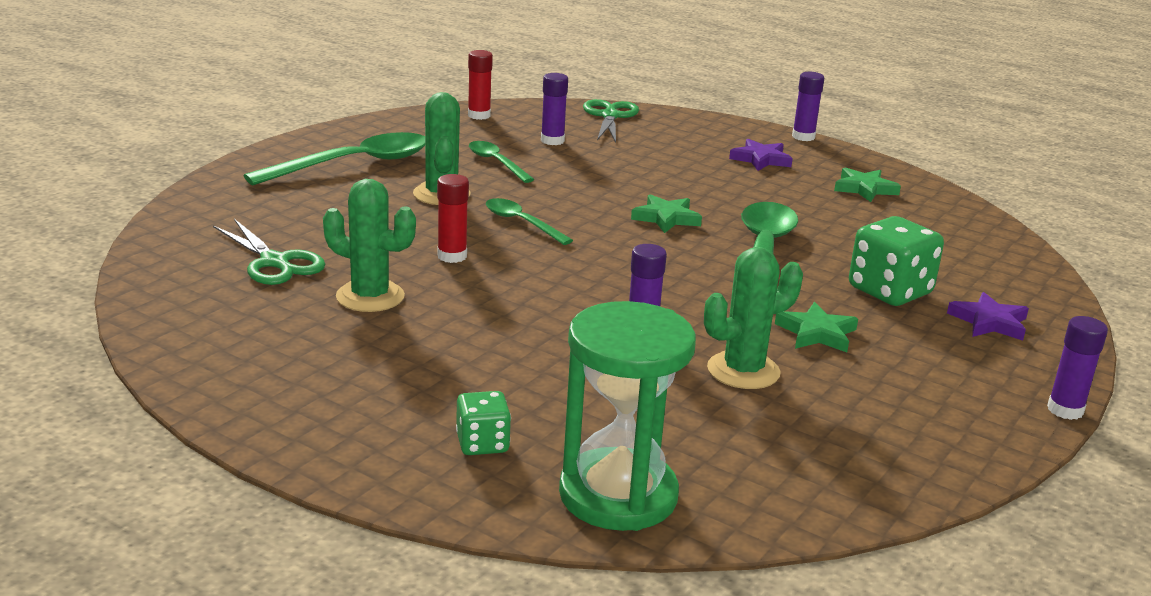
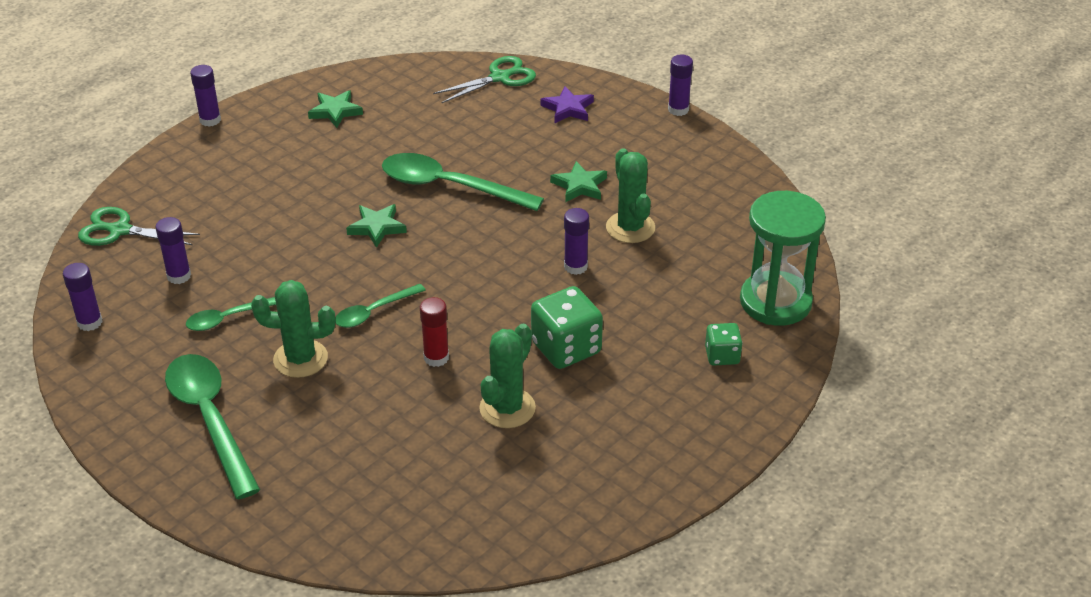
camera: 80 degrees left, 15 degrees up
(274, 262) = (435, 469): green scissors -> green scissors (500, 78)
(479, 115) = (90, 322): red glue stick -> purple glue stick
(761, 159) = (258, 154): purple star -> none
(889, 291) = (520, 140): green dice -> green dice (566, 348)

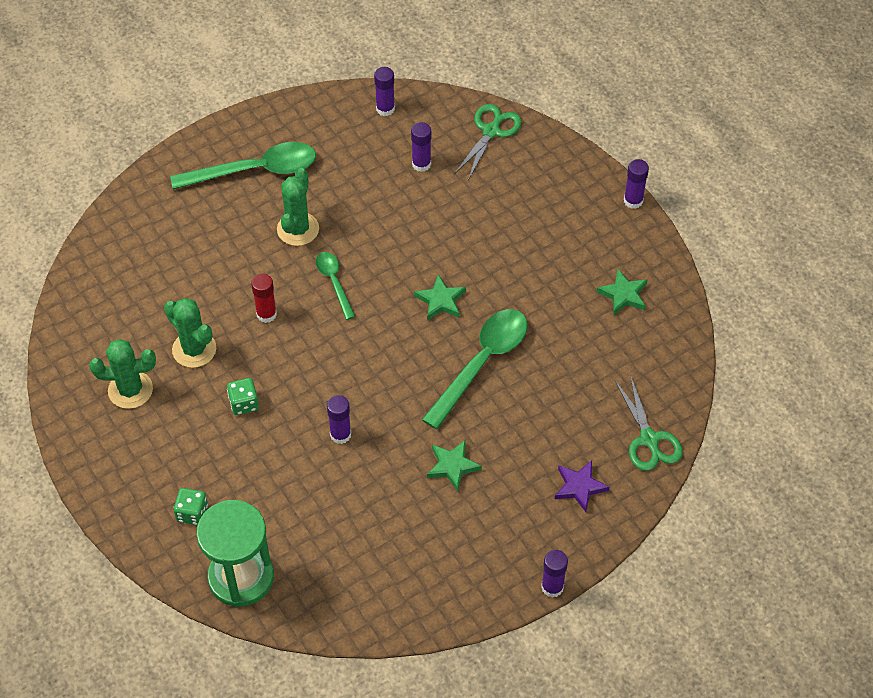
camera: 105 degrees right, 15 degrees up
(229, 318) = (360, 190): green spoon -> none
(566, 348) = (244, 403): green dice -> green dice, size x0.57
(630, 228) = (379, 491): green cactus -> green cactus (130, 390)

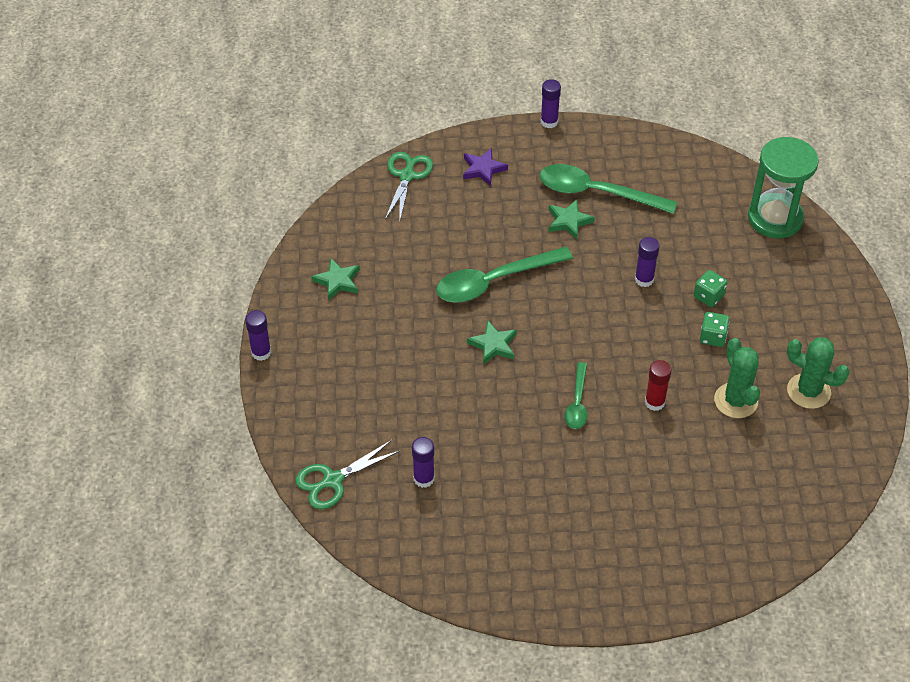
camera: 150 degrees left, 5 degrees down
(192, 513) = (794, 275): green dice -> green dice (708, 296)
(255, 170) = (591, 551): green spoon -> green spoon (596, 193)
(298, 229) = (582, 468): green cactus -> none
(385, 109) = (419, 557): purple glue stick -> none

